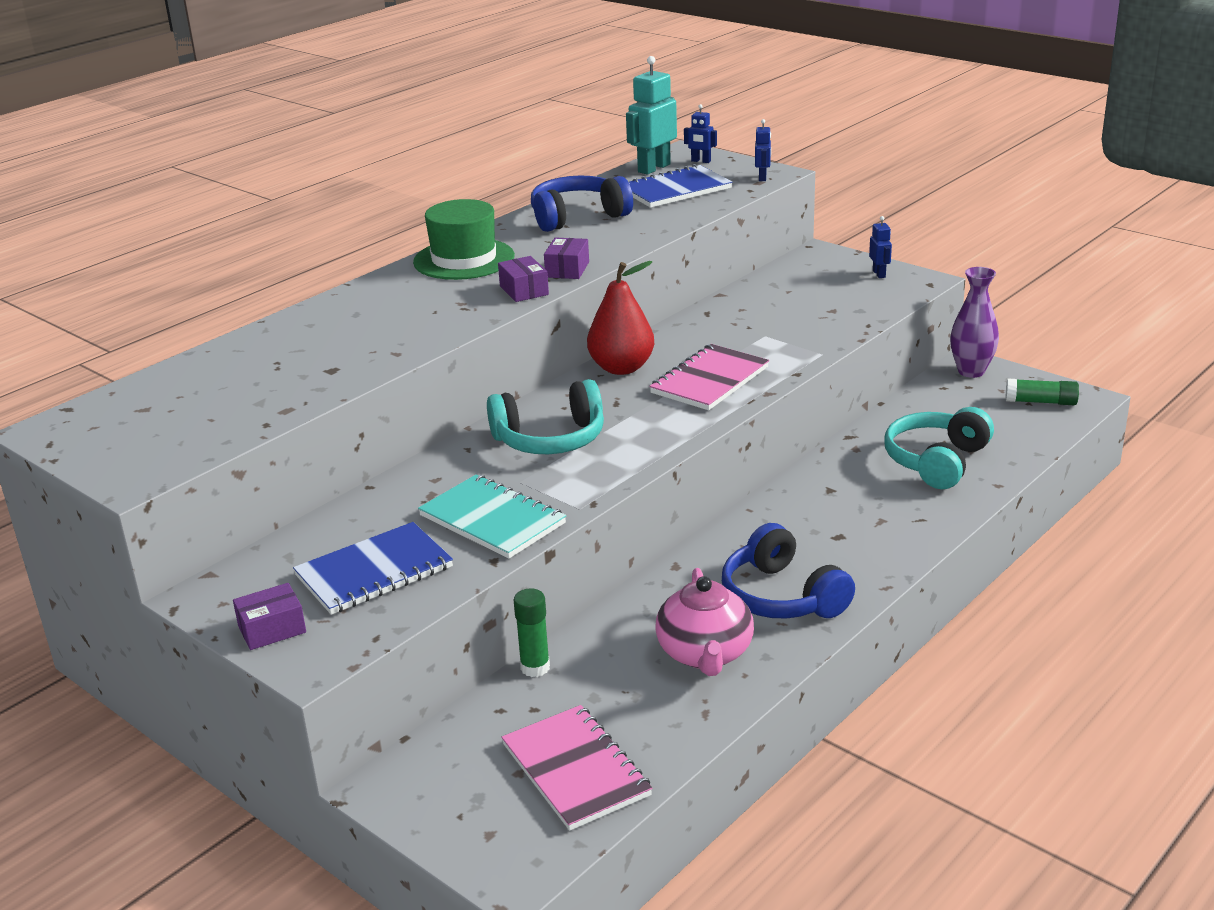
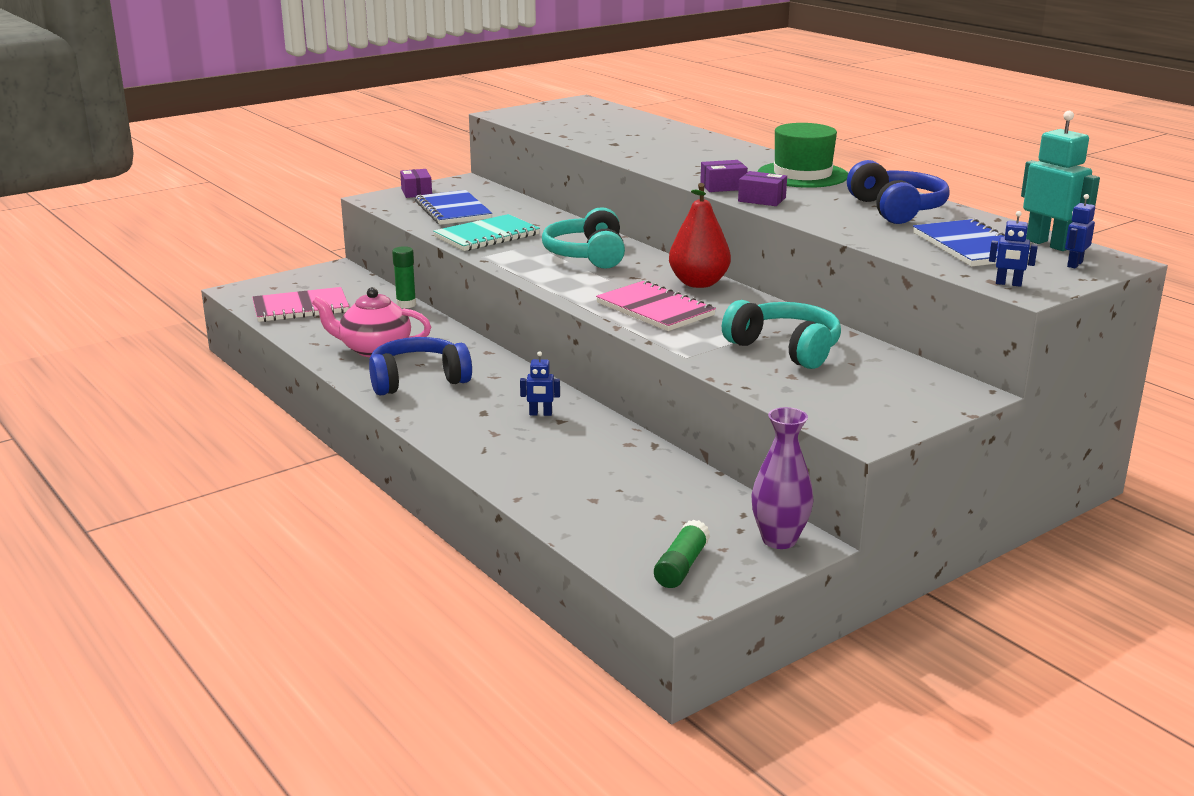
camera: 100 degrees right, 5 degrees down
(879, 274) = (890, 414): blue robot -> blue robot (540, 414)
(936, 461) = (580, 477): turquoise headphones -> turquoise headphones (785, 349)

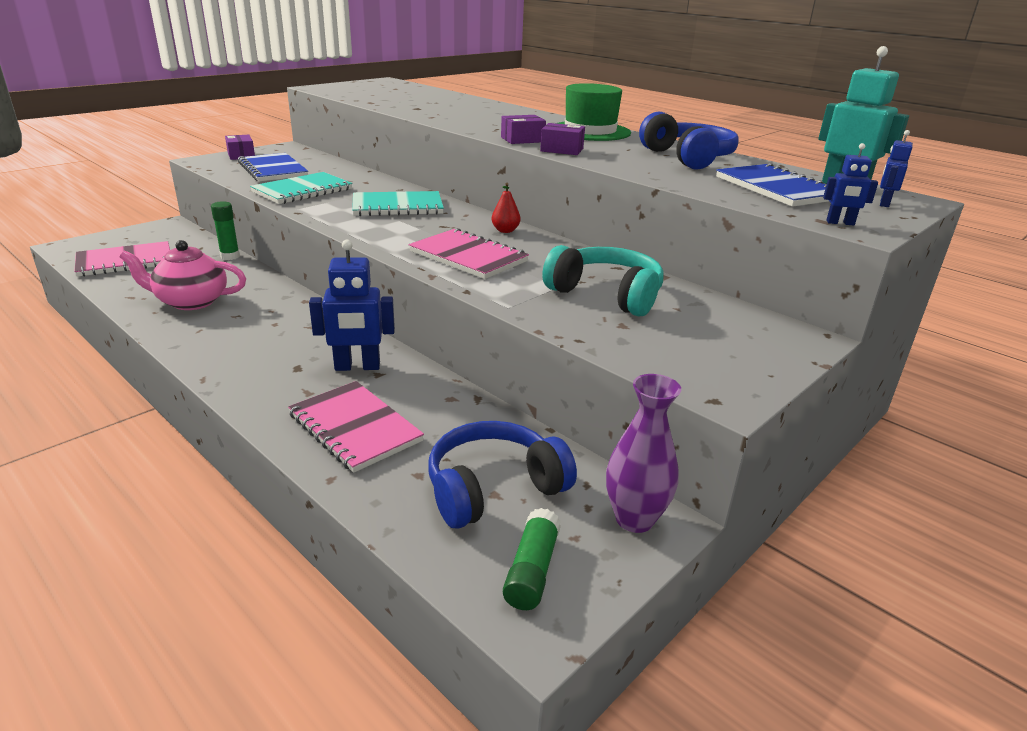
camera: 10 degrees left, 5 degrees up
(418, 380) = (231, 333): blue headphones -> blue headphones (494, 488)
(538, 463) = (355, 428): none -> pink notebook
(540, 414) = (357, 367): blue robot -> blue robot, size x1.92
(587, 255) = (397, 206): turquoise headphones -> turquoise notebook
(698, 283) = (505, 230): red pear -> red pear, size x0.50

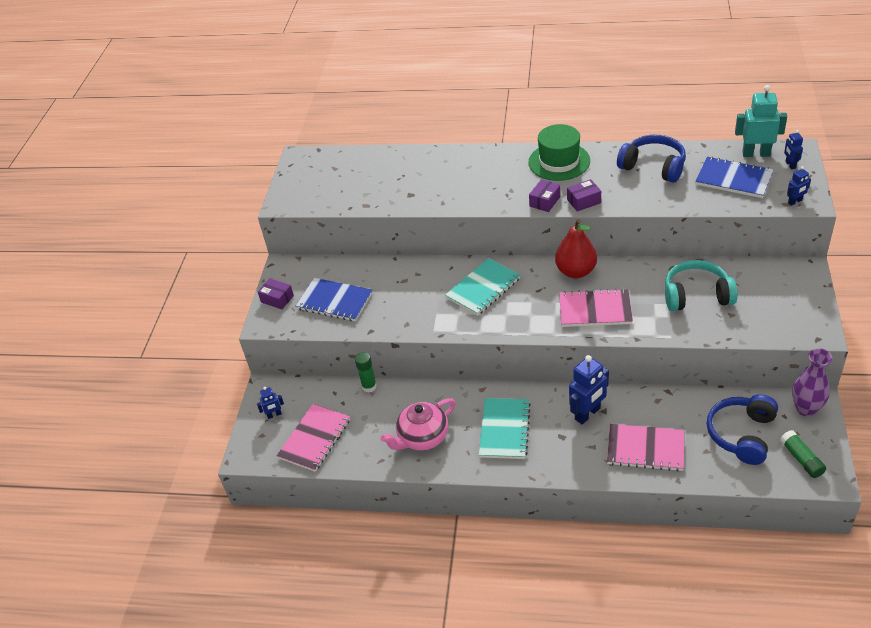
camera: 30 degrees left, 15 degrees up
(137, 238) = (274, 415): none -> blue robot
(302, 191) = (400, 311): turquoise notebook -> turquoise notebook (504, 430)
(505, 230) = (576, 271): red pear -> red pear, size x2.01

